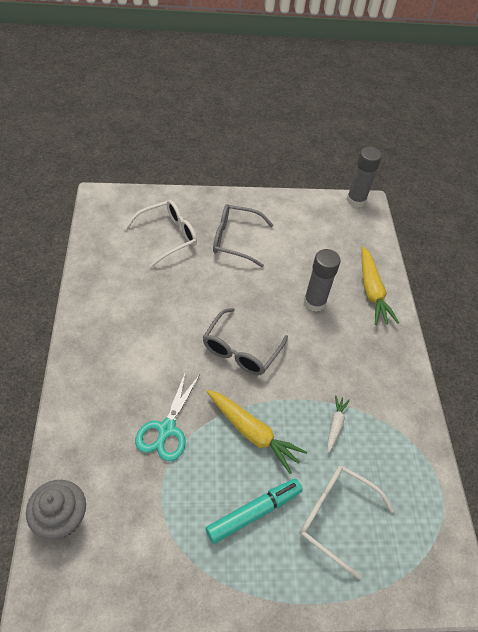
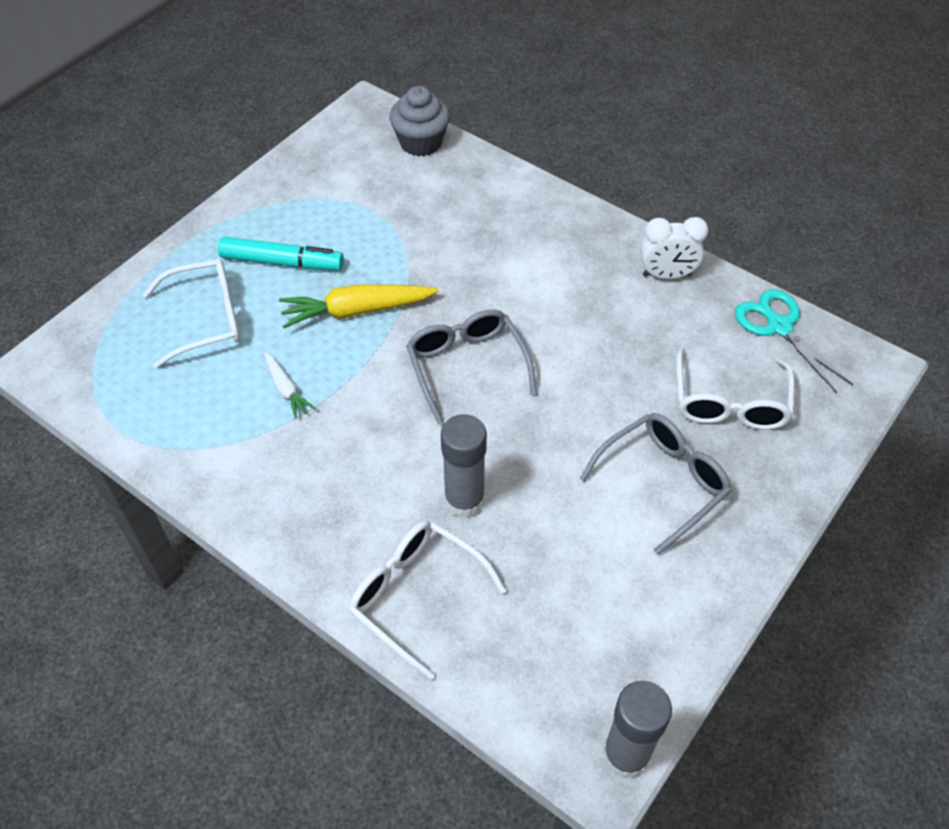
camera: 135 degrees right, 0 degrees up
(96, 298) = (666, 275): none -> white clock
(166, 429) = (433, 247): turquoise scissors -> turquoise scissors (779, 327)
(254, 512) = (282, 262): turquoise marker -> turquoise marker turned 90 degrees counterclockwise
(372, 291) = (416, 595): yellow carrot -> white glasses

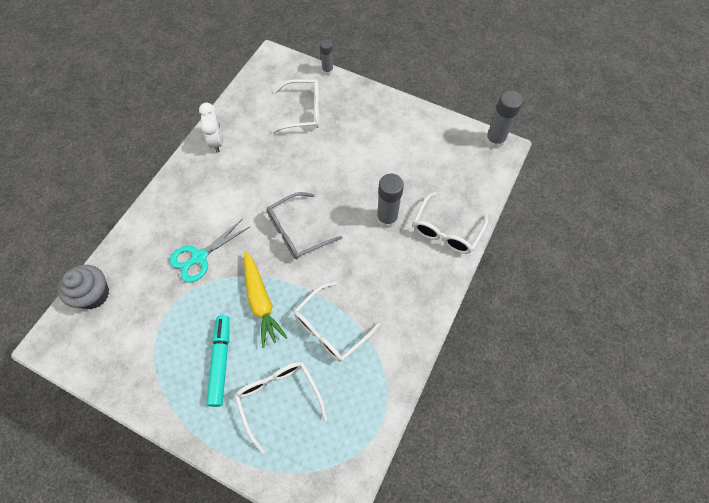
camera: 100 degrees left, 10 degrees up
(286, 389) = (330, 328): white carrot -> white glasses
(663, 482) = (357, 135): grey glasses -> none
(779, 327) = (250, 92): turquoise scissors -> turquoise scissors (199, 257)
(840, 455) = (327, 71): none -> grey glue stick

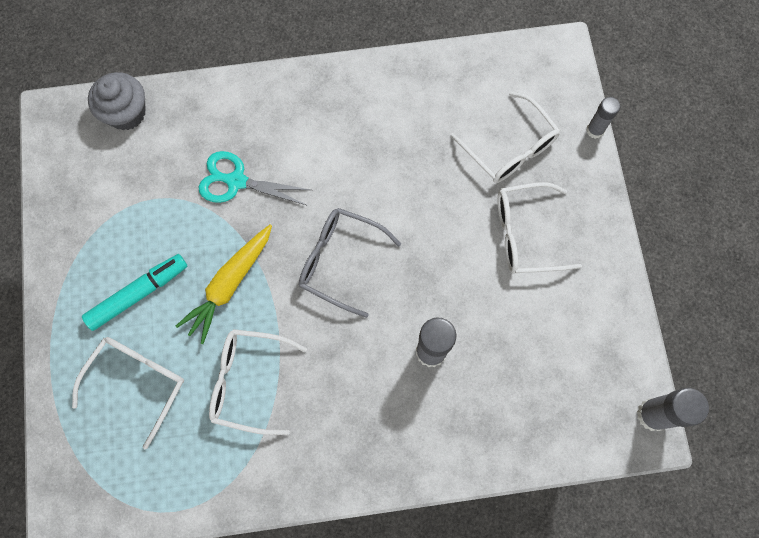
camera: 55 degrees right, 10 degrees up
(217, 142) = (391, 85): white clock -> none
(446, 231) = (465, 435): white glasses -> white glasses (525, 234)

